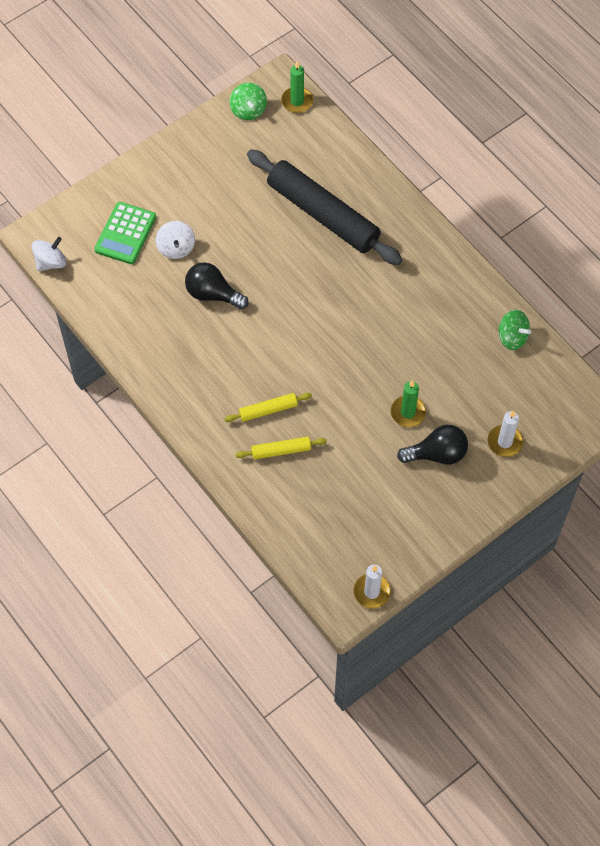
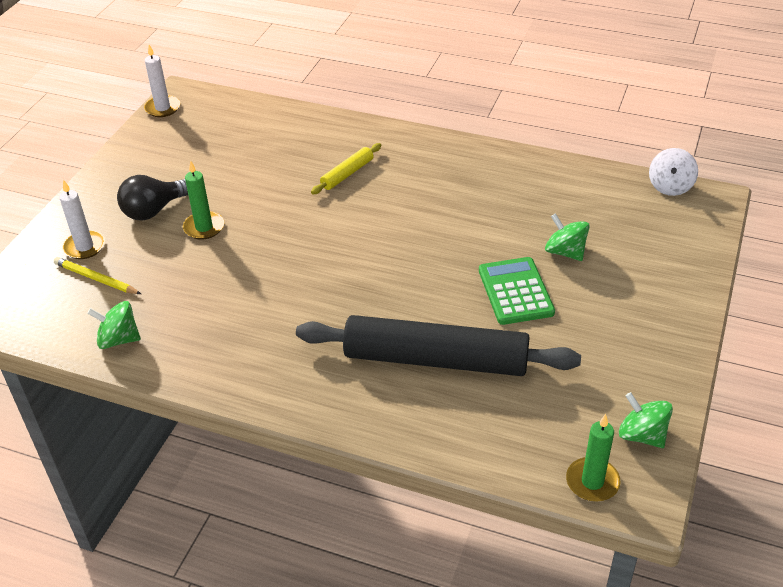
camera: 150 degrees right, 20 degrees down
(125, 233) = (630, 240): green calculator -> green calculator (515, 291)
(176, 248) = (565, 252): white spinning top -> green spinning top
(213, 294) = (486, 232): black light bulb -> none
(281, 451) = (311, 154): yellow rolling pin -> none
(507, 403) = (96, 279): none -> yellow pencil

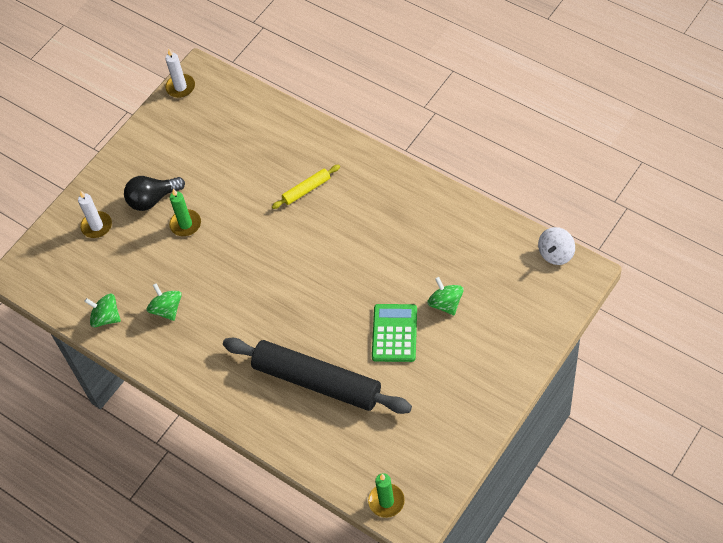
camera: 20 degrees right, 15 degrees up
(96, 279) = (100, 259): yellow pencil -> none
(642, 435) = (434, 474): green spinning top -> green spinning top (167, 309)

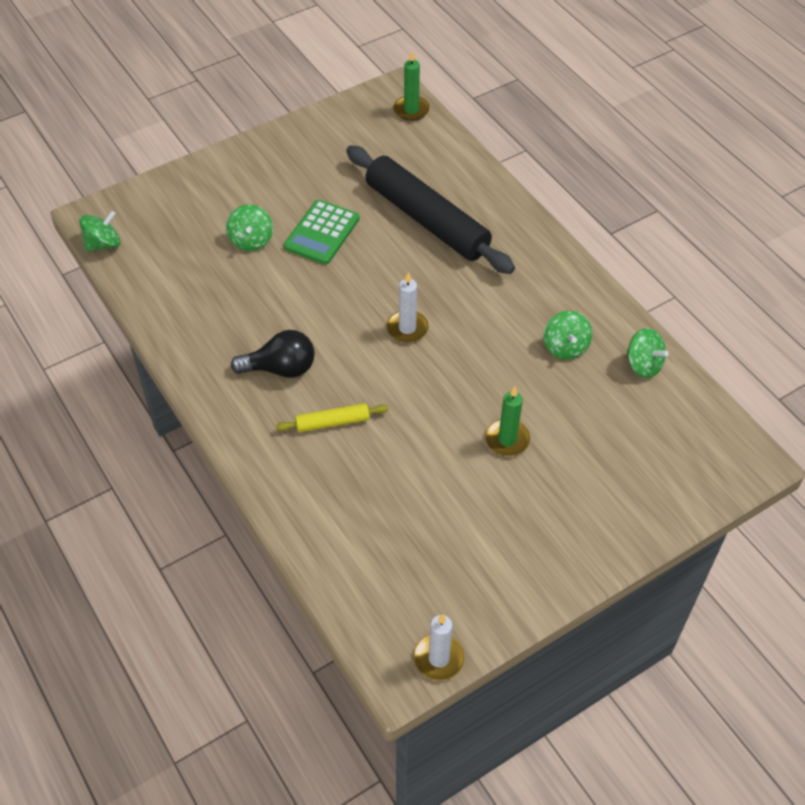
camera: 165 degrees left, 5 degrees down
(96, 226) = (628, 484): white candle -> white candle (407, 328)
(152, 199) = (540, 491): black light bulb -> black light bulb (280, 368)
(556, 253) = (103, 244): white spinning top -> green spinning top

